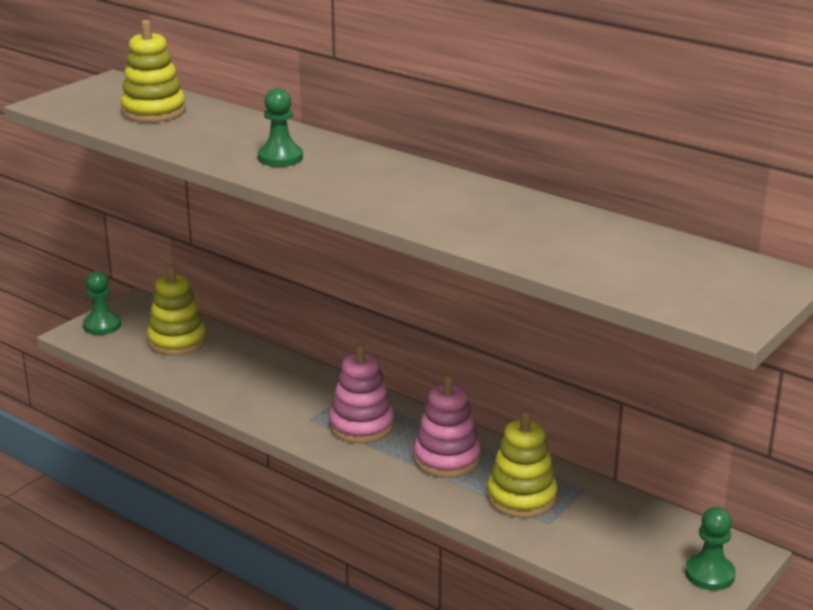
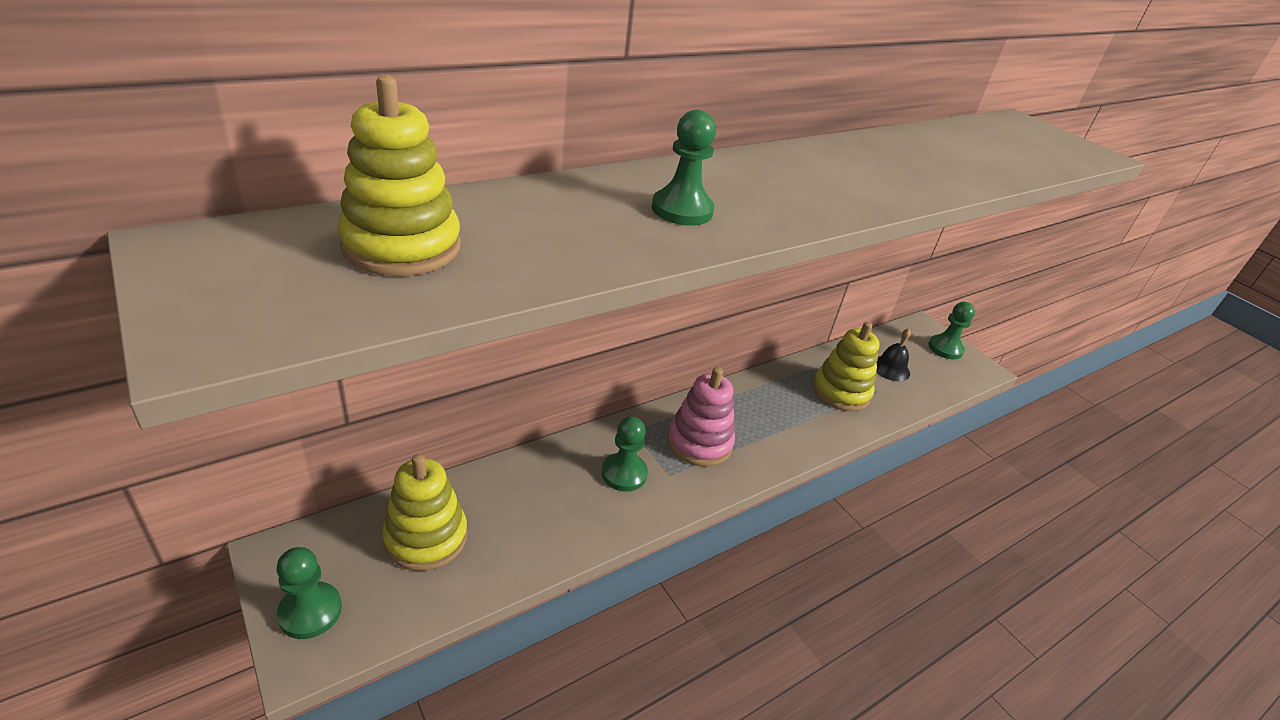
camera: 75 degrees left, 10 degrees up
(293, 398) = (624, 473): none -> green pawn
(446, 459) = (774, 410): pink stacking toy -> none
(608, 530) = (890, 368): none -> black bell

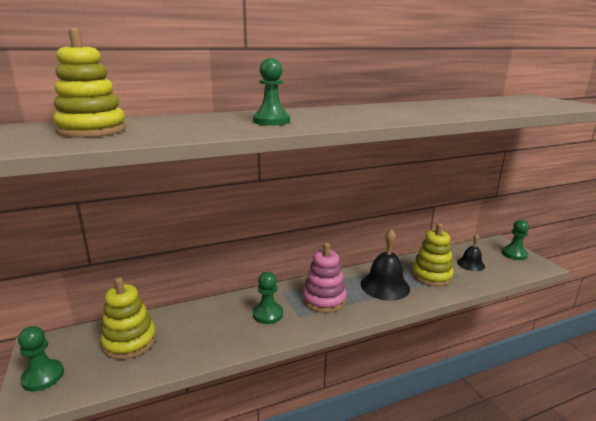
camera: 15 degrees right, 15 degrees down
(780, 413) = (385, 286): none -> black bell

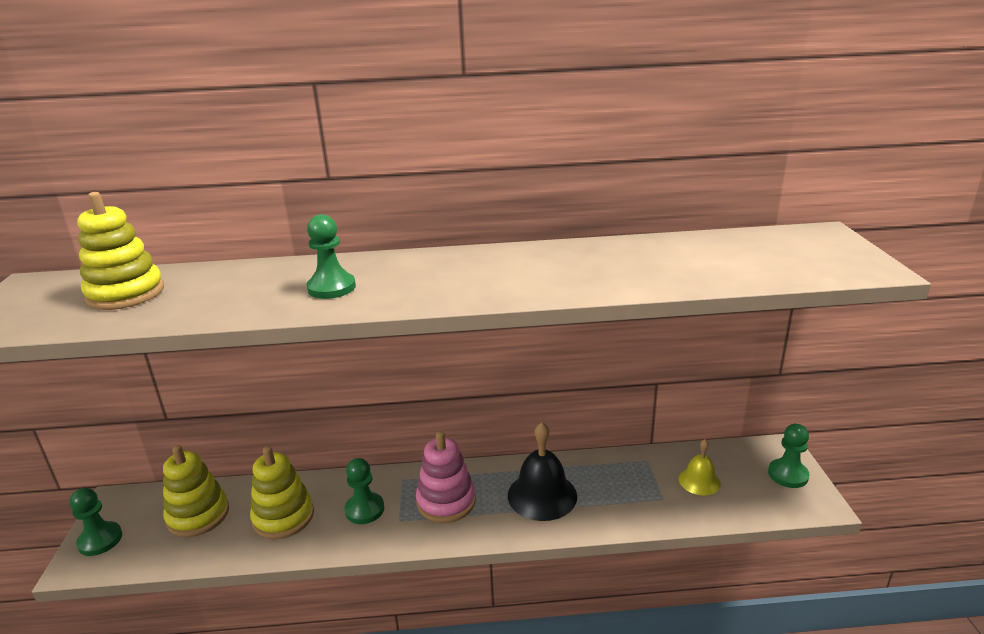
camera: 20 degrees right, 5 degrees up
(431, 275) = (622, 490): yellow stacking toy -> yellow stacking toy (283, 517)
(470, 264) = (699, 481): black bell -> yellow bell

